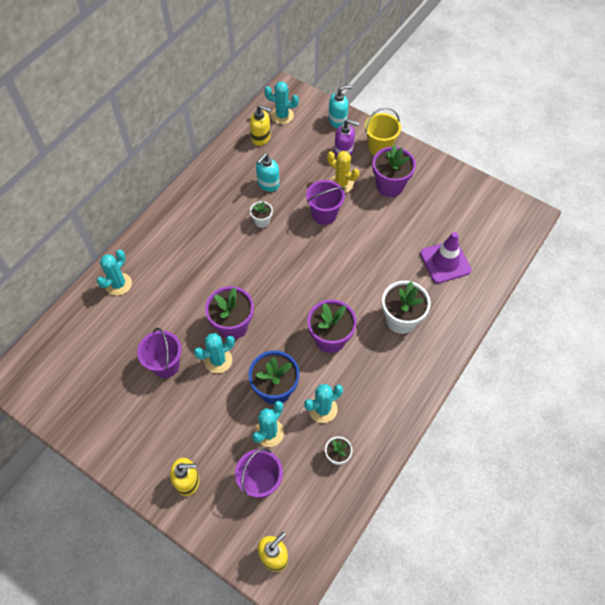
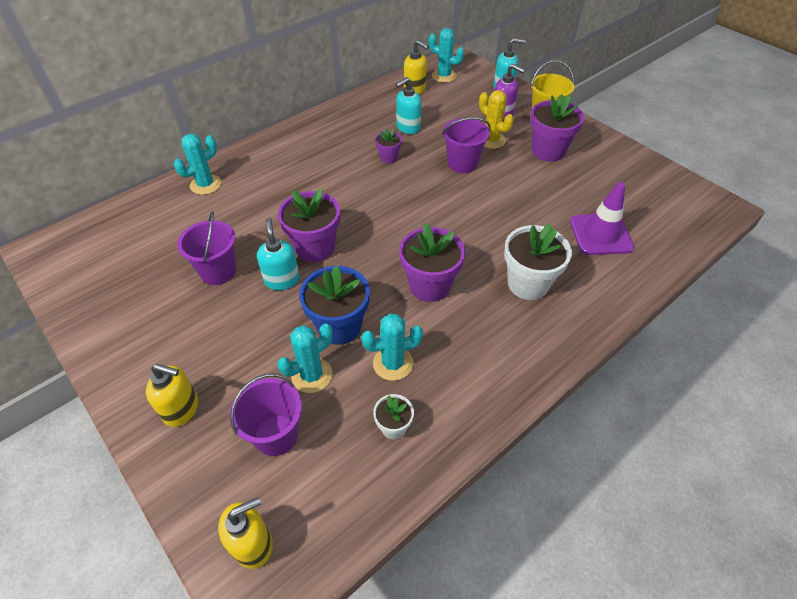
camera: 15 degrees right, 10 degrees down
(218, 360) = (282, 280): turquoise cactus -> turquoise soap dispenser
(262, 221) = (388, 157): white flower pot -> purple flower pot

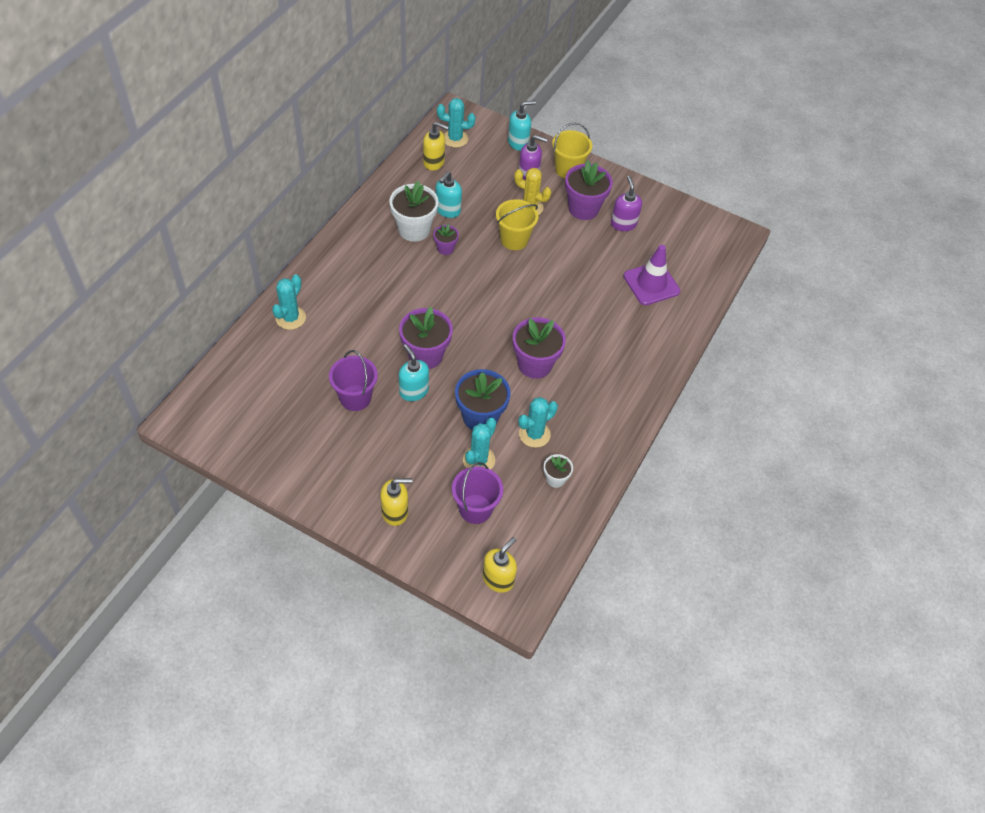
camera: 25 degrees left, 5 degrees up
(462, 163) = (514, 239): purple bucket -> yellow bucket
(528, 284) = (609, 343): white flower pot -> white flower pot (414, 229)
(587, 172) = (623, 224): none -> purple soap dispenser

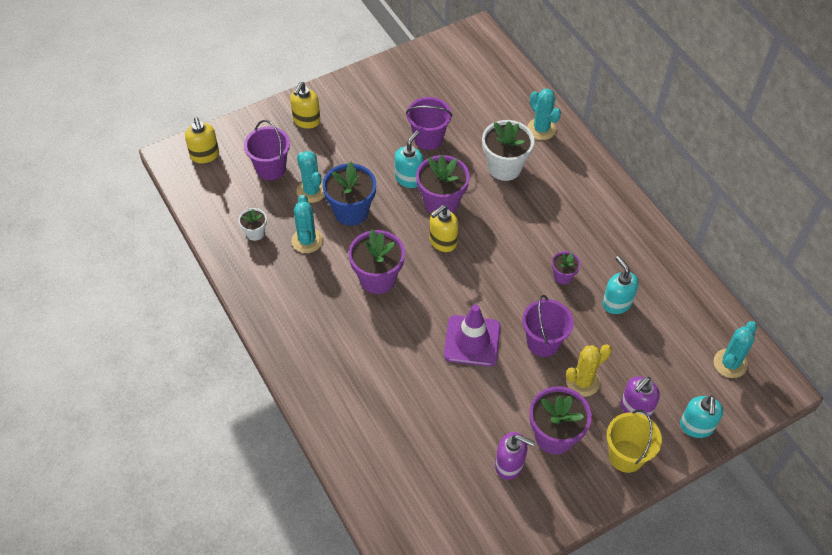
camera: 125 degrees right, 0 degrees up
(413, 391) = (409, 178): turquoise soap dispenser -> turquoise soap dispenser turned 60 degrees counterclockwise
(414, 229) = (603, 262): white flower pot -> white flower pot (504, 167)
(434, 162) = (698, 324): yellow soap dispenser -> yellow soap dispenser (442, 242)
(514, 239) = (543, 342): yellow bucket -> purple bucket
(651, 284) = (409, 439): purple traffic cone -> purple traffic cone (472, 341)

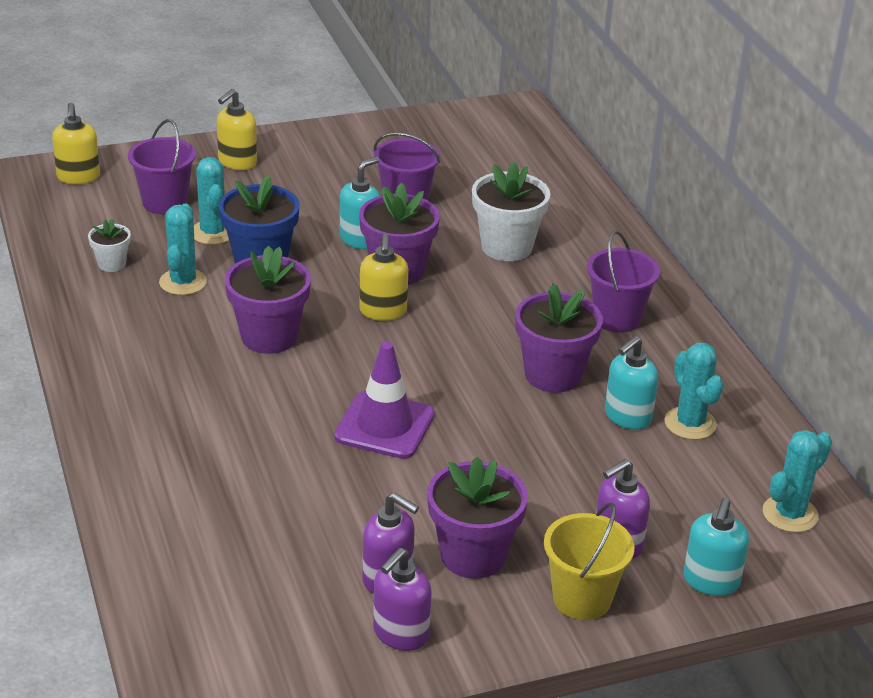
camera: 10 degrees right, 20 degrees down
(442, 242) = (383, 311): yellow soap dispenser -> yellow soap dispenser turned 60 degrees counterclockwise
(529, 506) = (400, 634): none -> purple soap dispenser
(541, 129) = (576, 215): turquoise cactus -> turquoise cactus (690, 423)
(543, 342) = (495, 444): purple bucket -> purple bucket (617, 318)
(563, 276) = (553, 375): purple flower pot -> purple flower pot, size x1.91
(582, 381) = (542, 498): yellow cactus -> none
(616, 303) = (627, 417): turquoise soap dispenser -> turquoise soap dispenser turned 120 degrees counterclockwise

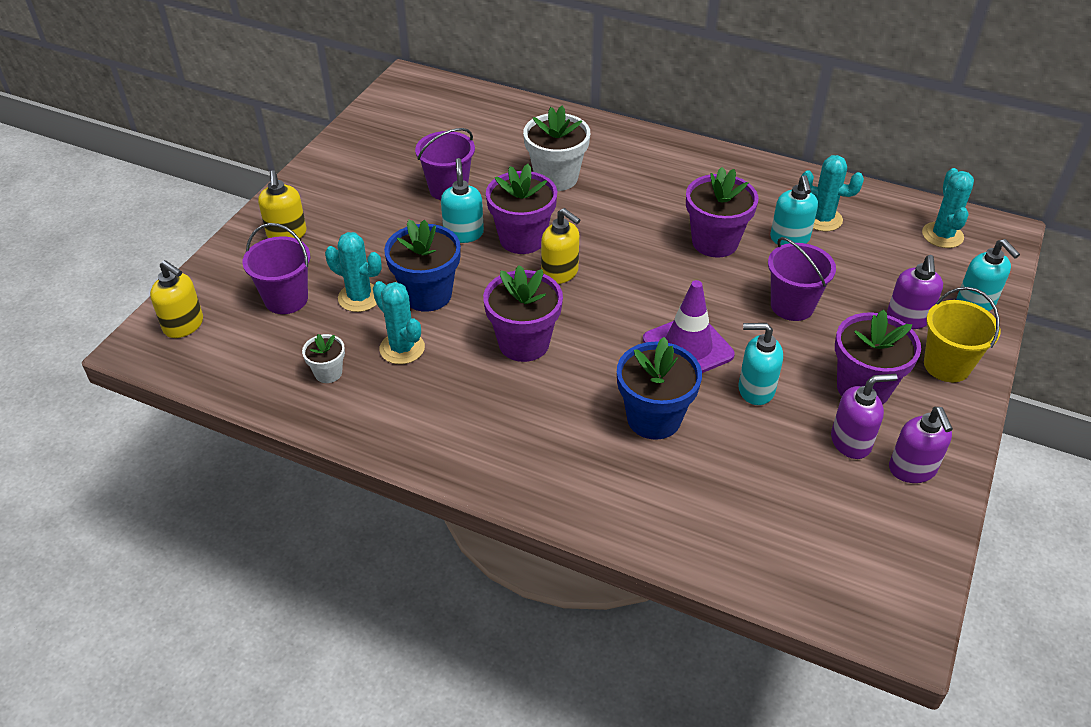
camera: 45 degrees left, 10 degrees up
(269, 448) = (654, 418): none -> blue flower pot
(382, 490) = (755, 389): none -> turquoise soap dispenser
(617, 318) = (687, 182): purple bucket -> purple bucket (792, 306)

